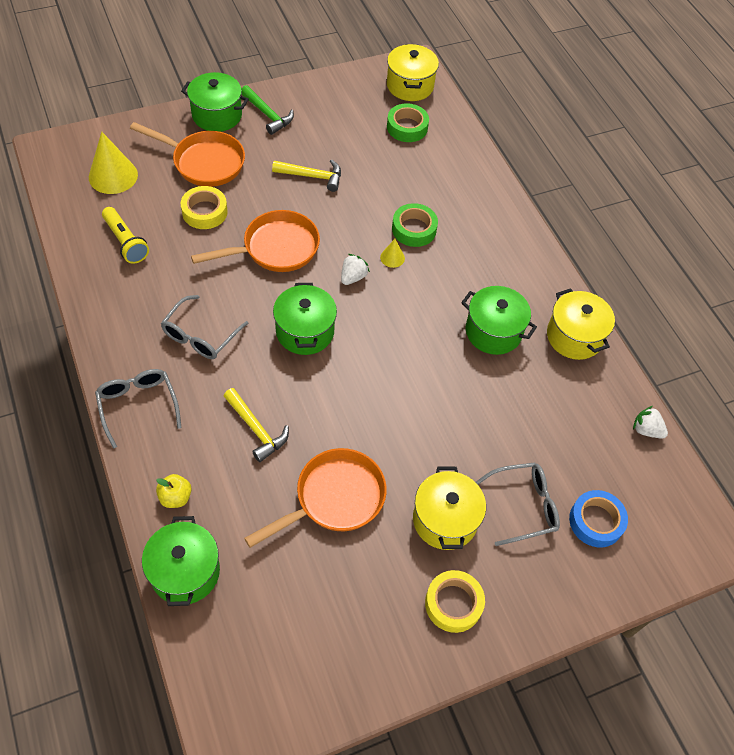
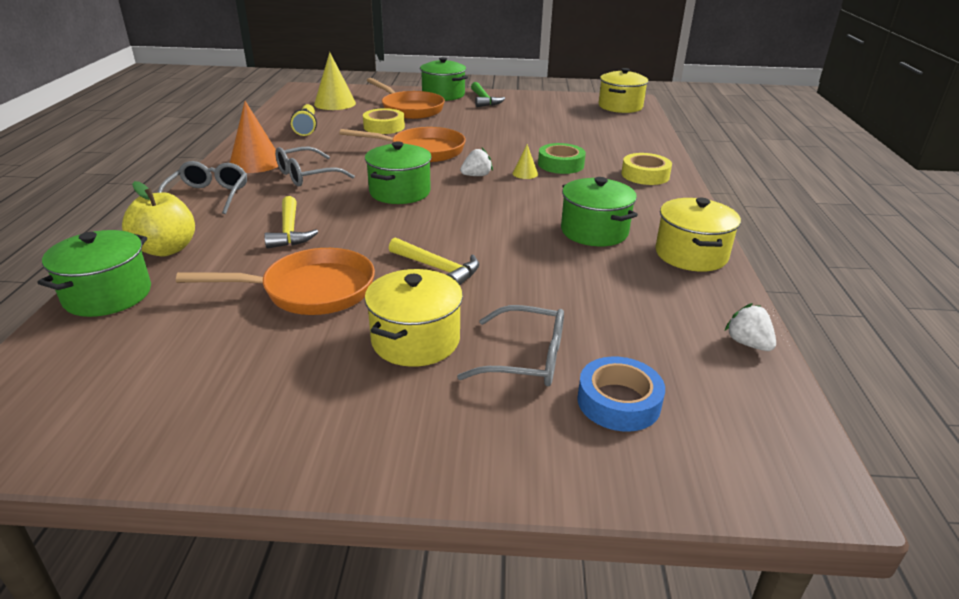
camera: 30 degrees right, 25 degrees down
(132, 331) = (255, 163): none -> orange cone
(175, 497) = (166, 249): yellow apple -> yellow apple, size x1.72
(312, 176) = (492, 128): yellow hammer -> yellow hammer (438, 268)
(407, 127) = (600, 121): green tape -> none
(453, 603) = (355, 413): yellow tape -> yellow tape (645, 175)

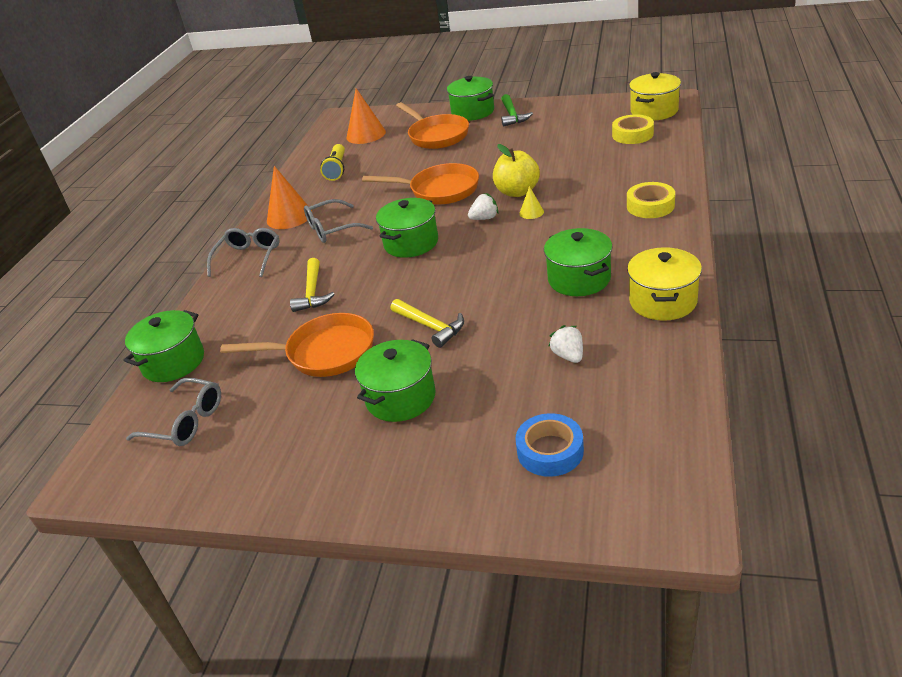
camera: 15 degrees right, 5 degrees up
(166, 249) = (215, 316): yellow apple -> yellow apple (517, 192)
(335, 103) = (366, 134): yellow cone -> orange cone
(384, 127) = (408, 162): yellow tape -> yellow tape (632, 134)
(415, 340) = (400, 398): yellow pot -> green pot
(526, 359) = (485, 413): grey glasses -> grey glasses (185, 422)
(561, 164) = (569, 198): green tape -> none
(748, 343) = (680, 395): white strawberry -> white strawberry (568, 356)

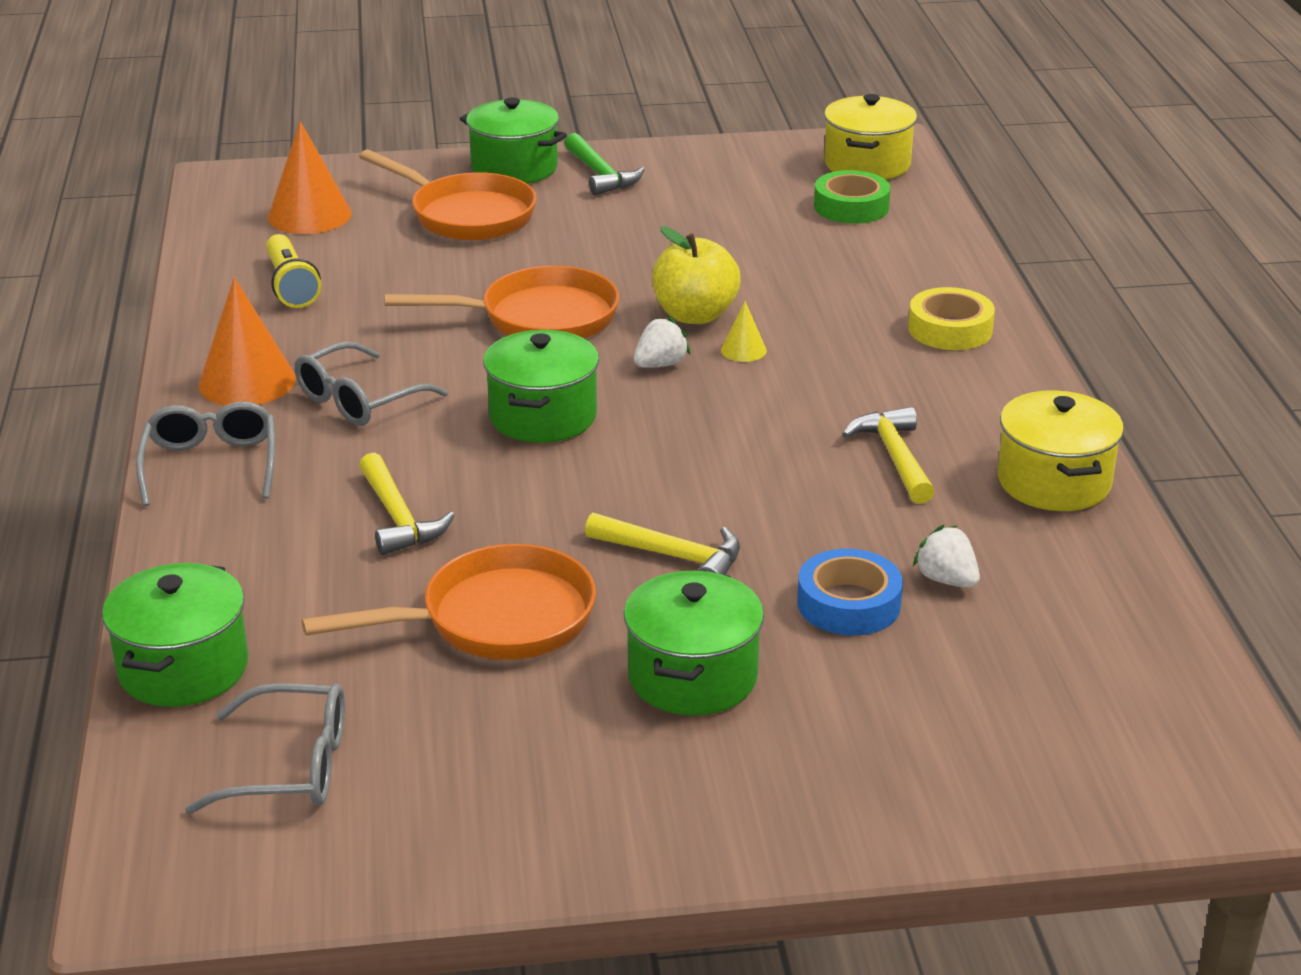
camera: 25 degrees left, 5 degrees down
(550, 451) = (998, 724): blue tape -> blue tape (848, 604)
(579, 279) = (894, 457): green pot -> yellow hammer
(632, 134) = (851, 207): yellow tape -> green tape

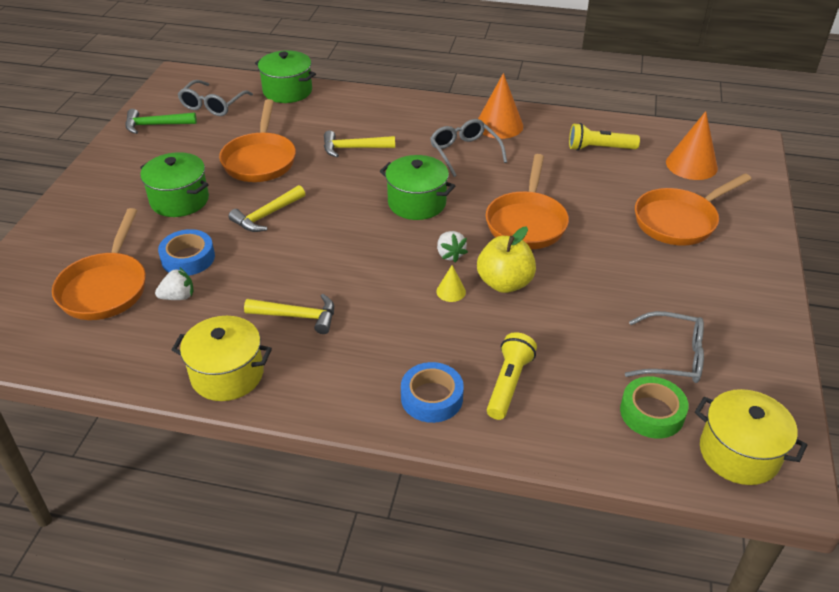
camera: 110 degrees right, 10 degrees up
(211, 465) = (428, 109): grey glasses -> grey glasses (672, 357)
(514, 168) = (754, 254): green pot -> none
(600, 175) = (737, 292): green hammer -> green hammer (156, 125)
(882, 287) = (508, 384): none -> yellow flashlight
(950, 329) = (432, 398): yellow tape -> blue tape
(990, 667) = (106, 287): none -> orange pan

